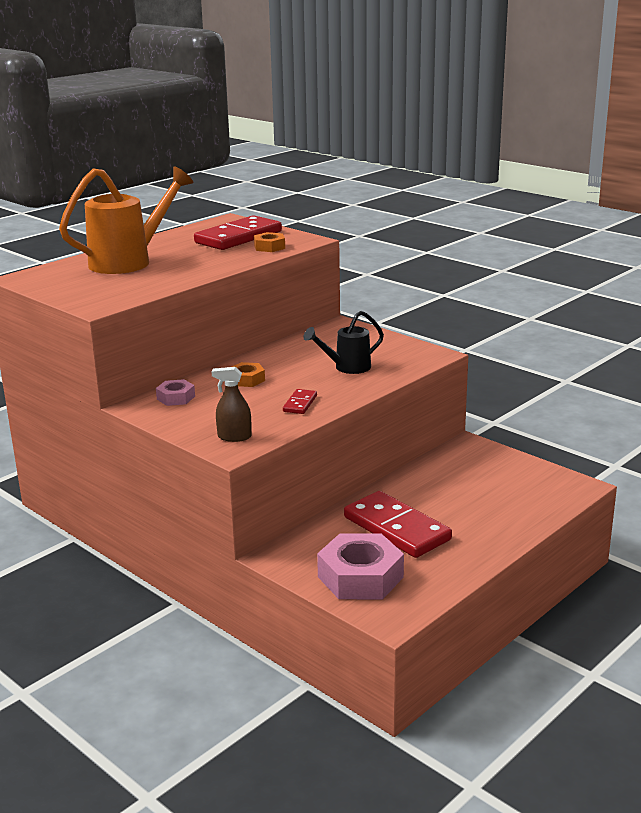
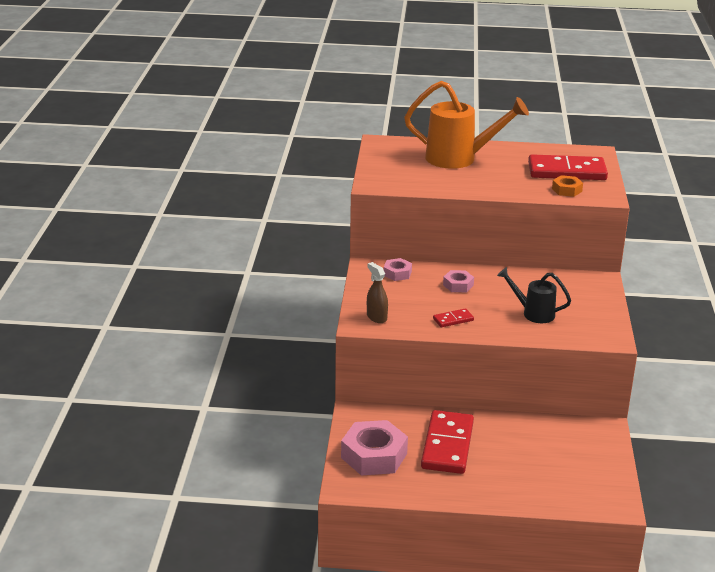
camera: 50 degrees right, 5 degrees up
(247, 380) = (458, 285): orange nut -> pink nut

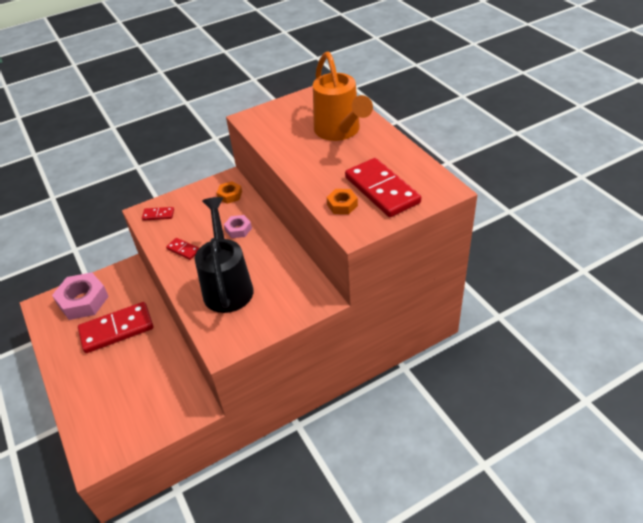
camera: 60 degrees right, 15 degrees up
(376, 317) = (158, 215): brown spray bottle -> red domino
(397, 273) = (230, 195): pink nut -> orange nut
(533, 313) = (227, 285): black watering can -> black watering can, size x1.76

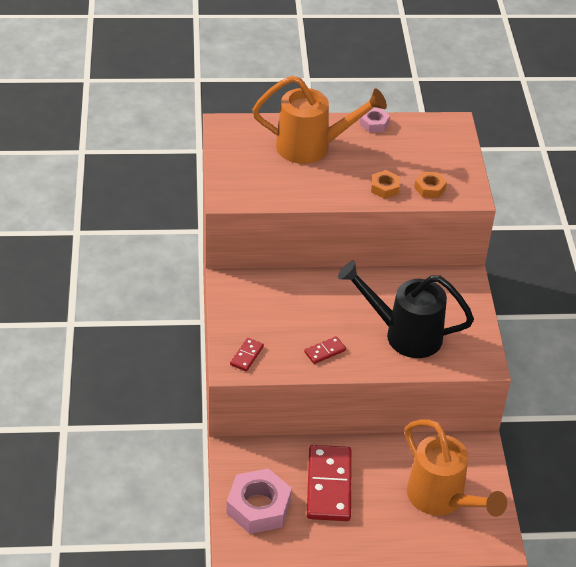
camera: 70 degrees left, 0 degrees up
(128, 403) = (442, 499): none -> orange watering can
(230, 195) = (259, 289): orange nut -> orange nut (384, 188)
(238, 229) = (323, 300): pink nut -> pink nut (374, 123)
(381, 190) = (427, 158): red domino -> none

